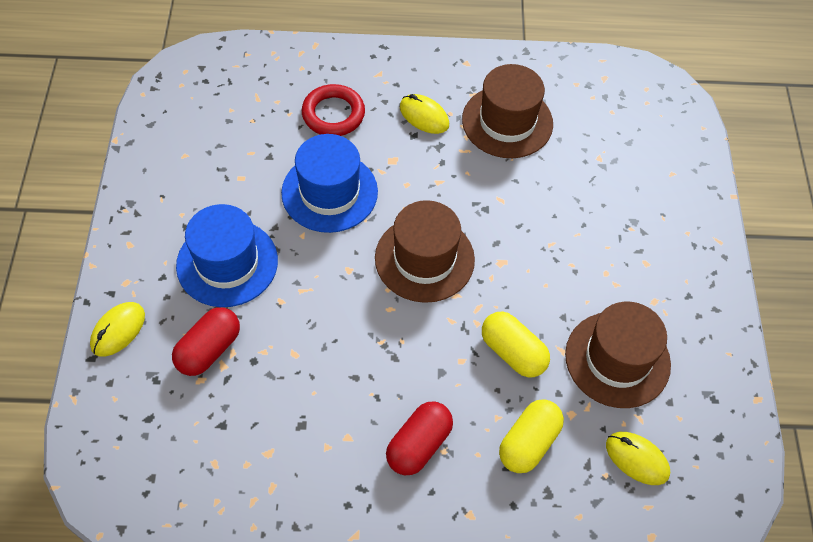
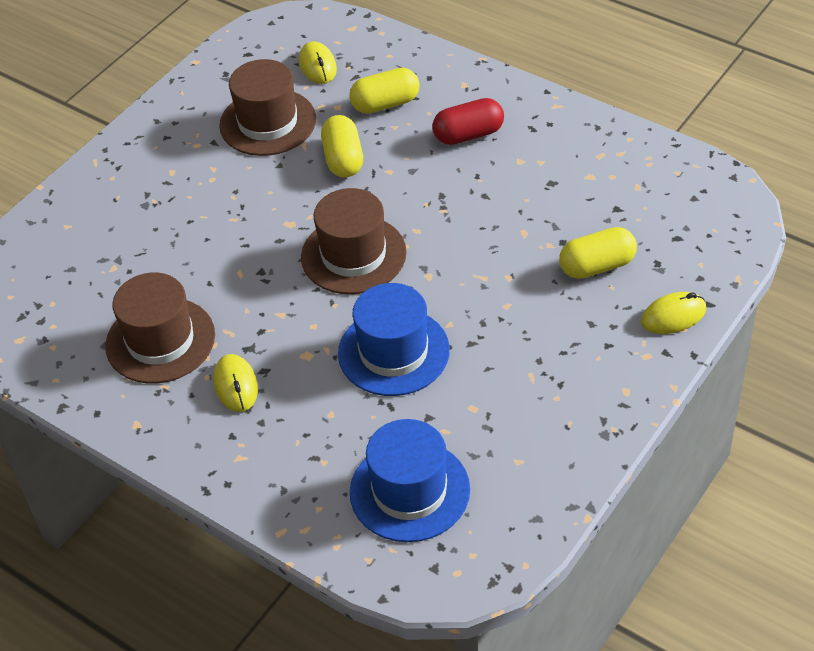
camera: 140 degrees left, 10 degrees down
(209, 349) = (597, 266): red capsule -> yellow capsule
(227, 263) = (538, 330): blue hat -> blue hat (409, 491)
(333, 114) = (327, 433): red ring -> none

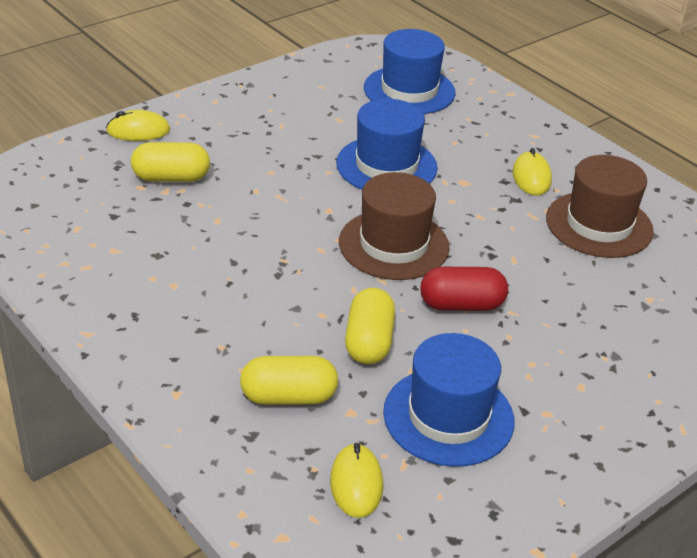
camera: 170 degrees left, 10 degrees down
(268, 122) = (448, 416): brown hat -> blue hat
(468, 135) = (211, 328): red capsule -> red capsule (461, 305)

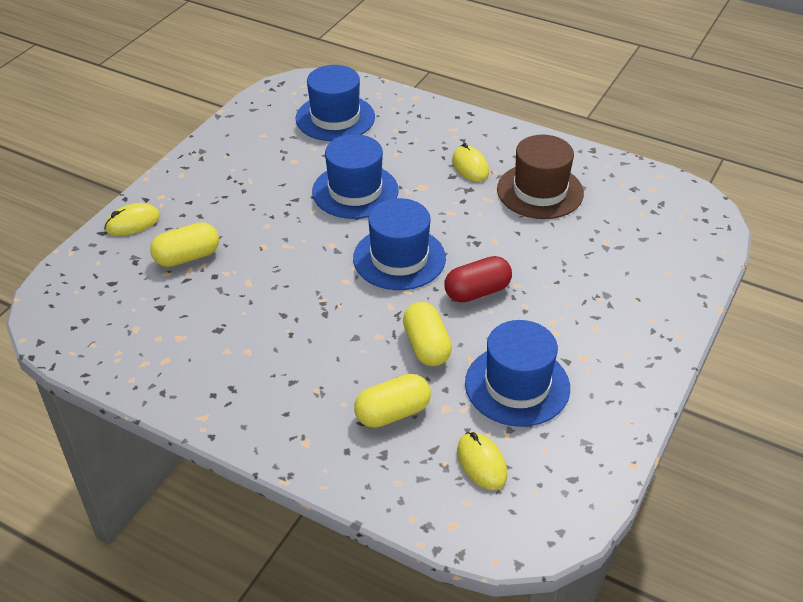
camera: 20 degrees left, 5 degrees up
(393, 245) = (399, 258): brown hat -> blue hat

